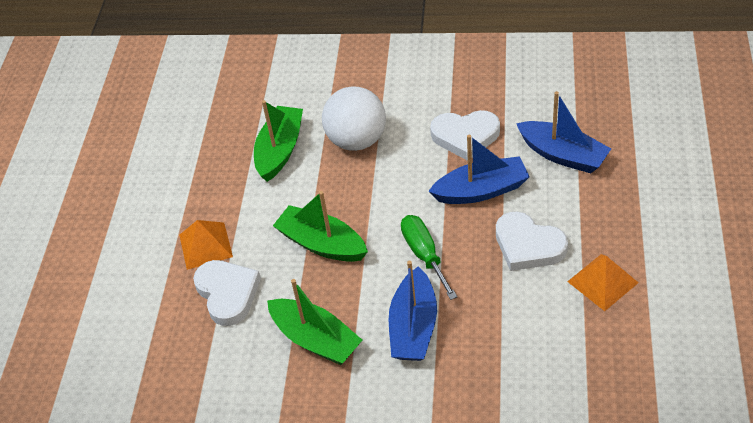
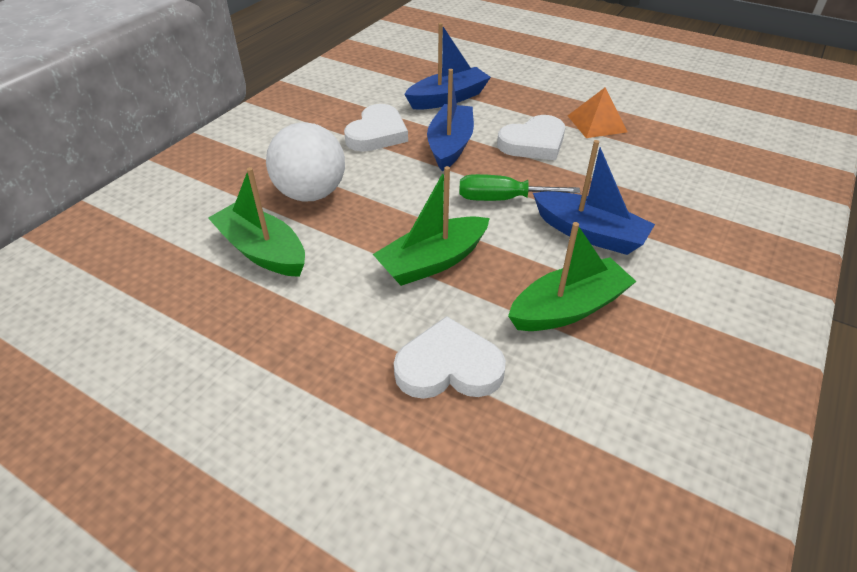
camera: 70 degrees left, 5 degrees down
(205, 245) = (350, 365): orange pyramid -> none

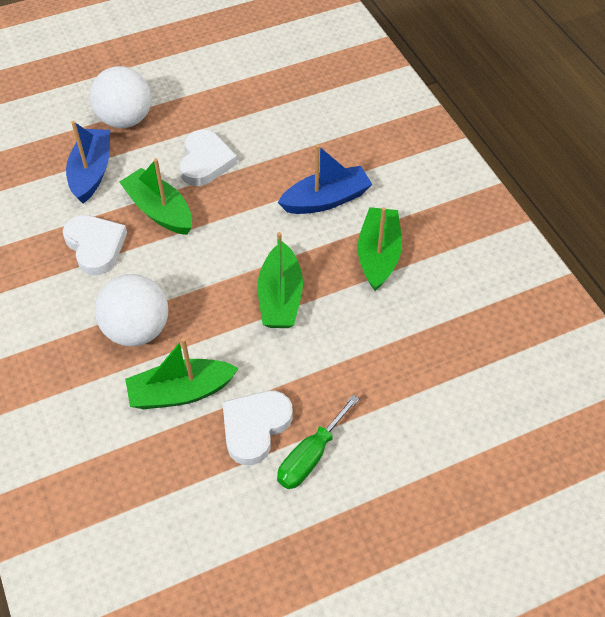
camera: 55 degrees left, 10 degrees up
(448, 367) = (376, 342): white heart -> white heart (255, 427)
(450, 145) = (159, 210): blue boat -> green boat
(502, 199) = (251, 221): green screwdriver -> green screwdriver (310, 456)
(520, 88) = (125, 120): none -> white ball
(597, 123) = (218, 111): orange pyramid -> none

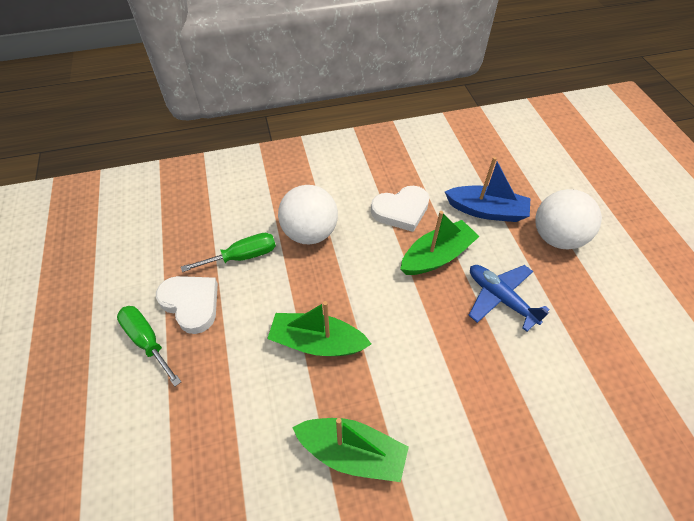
camera: 100 degrees right, 0 degrees up
(180, 392) = (242, 256): green boat -> green screwdriver
(205, 161) = (500, 298): white heart -> blue plane
(326, 200) = (440, 410): blue boat -> none

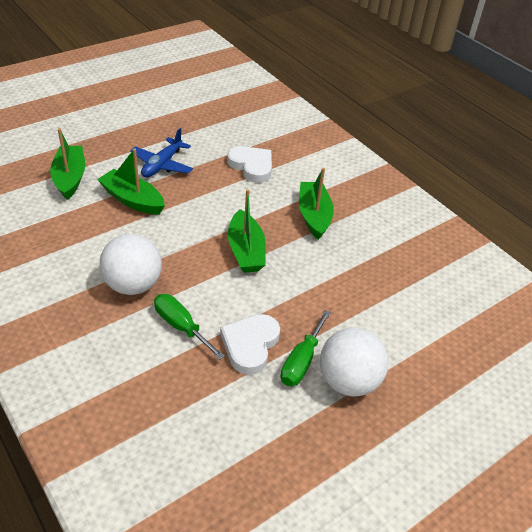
camera: 115 degrees left, 10 degrees down
(401, 210) = (84, 228): white heart -> white heart (252, 166)
(486, 211) = (70, 178): blue boat -> green boat
(556, 237) = (90, 141): white ball -> white ball (348, 381)

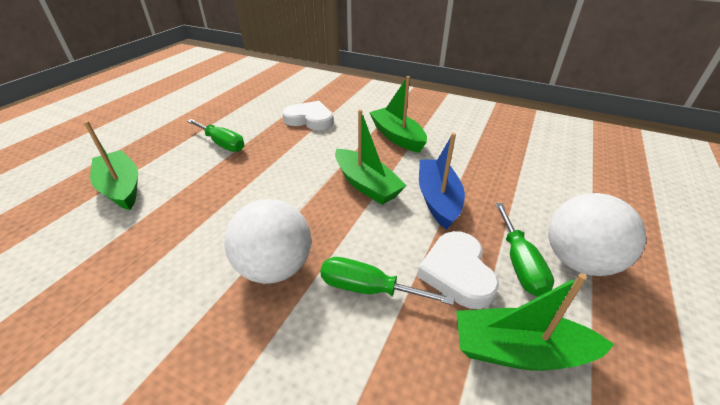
camera: 25 degrees left, 5 degrees down
(132, 200) = (212, 183): green boat -> green boat (519, 351)
(162, 164) = (222, 144): blue plane -> green screwdriver
(291, 288) = (438, 199): none -> blue boat

